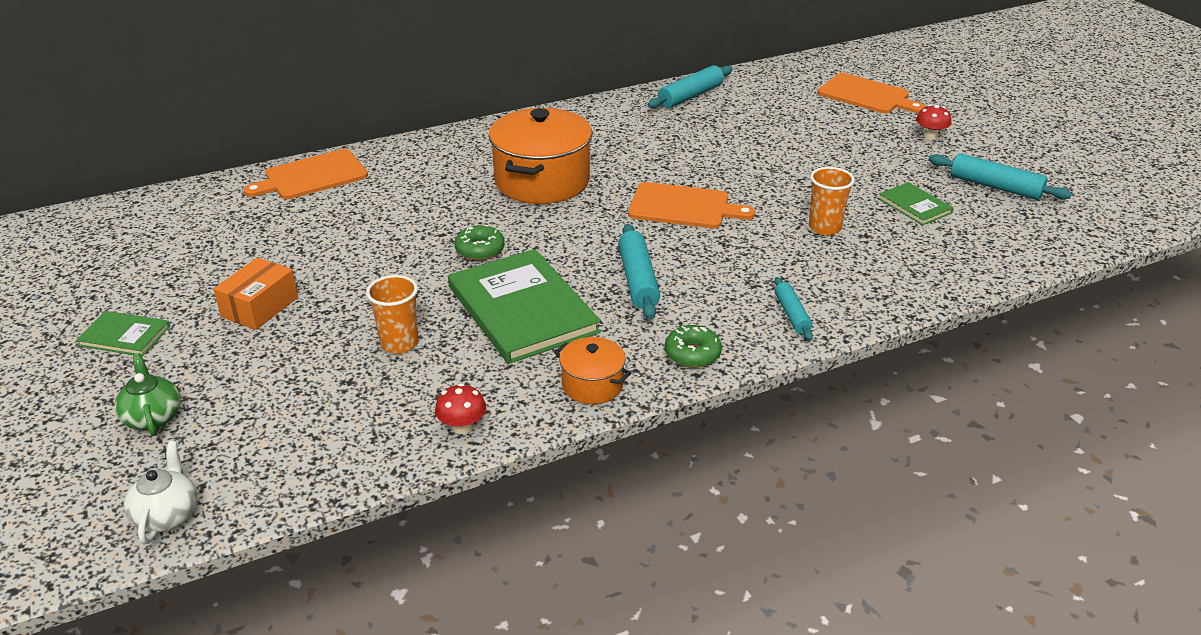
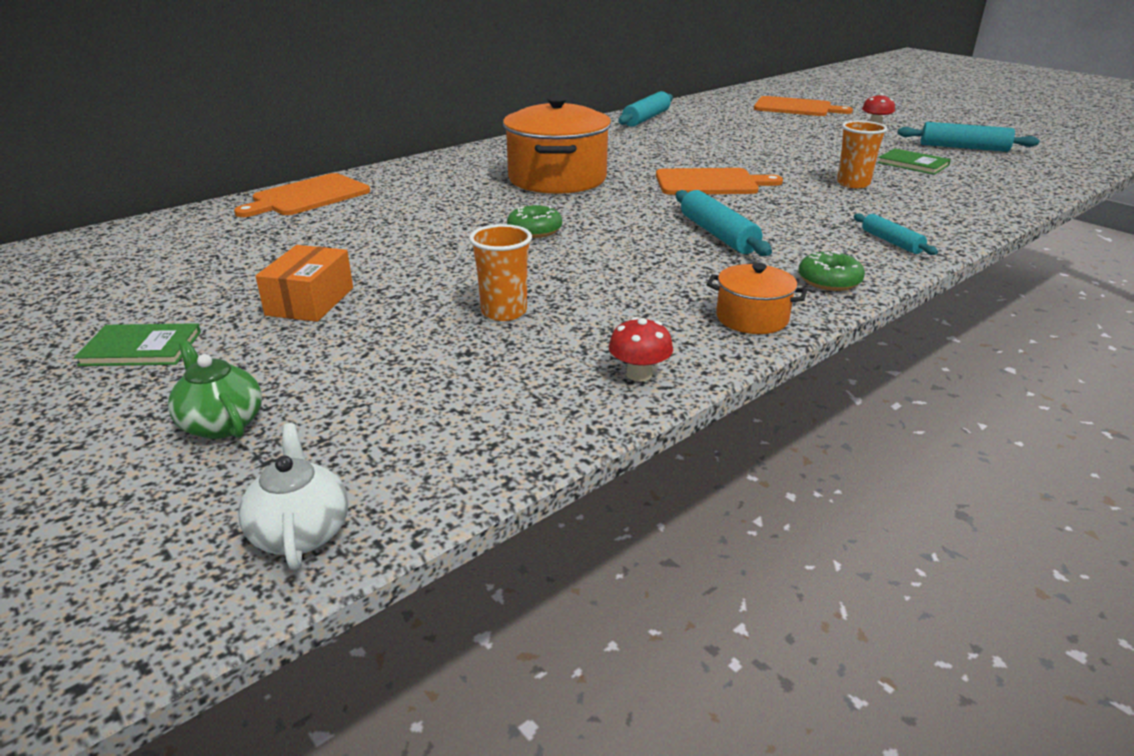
camera: 15 degrees left, 5 degrees down
(522, 309) = (619, 268): green book -> none

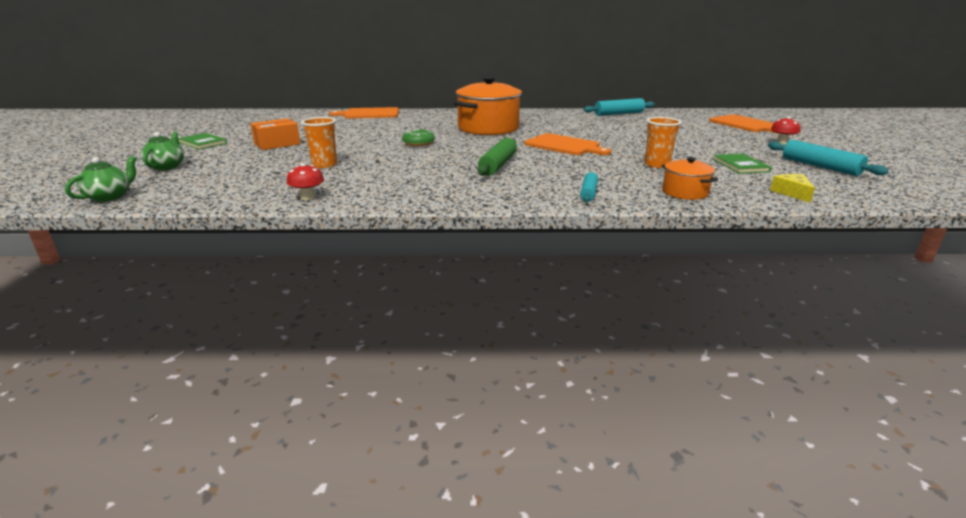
camera: 40 degrees right, 5 degrees down
(301, 532) = (110, 197): white teapot -> green teapot
(718, 234) = (498, 165): turquoise rolling pin -> green rolling pin
(752, 318) = (410, 196): orange pot -> orange pot (684, 192)
(829, 281) = (494, 196): green donut -> none
(1016, 185) = (792, 193): none -> yellow cheese

